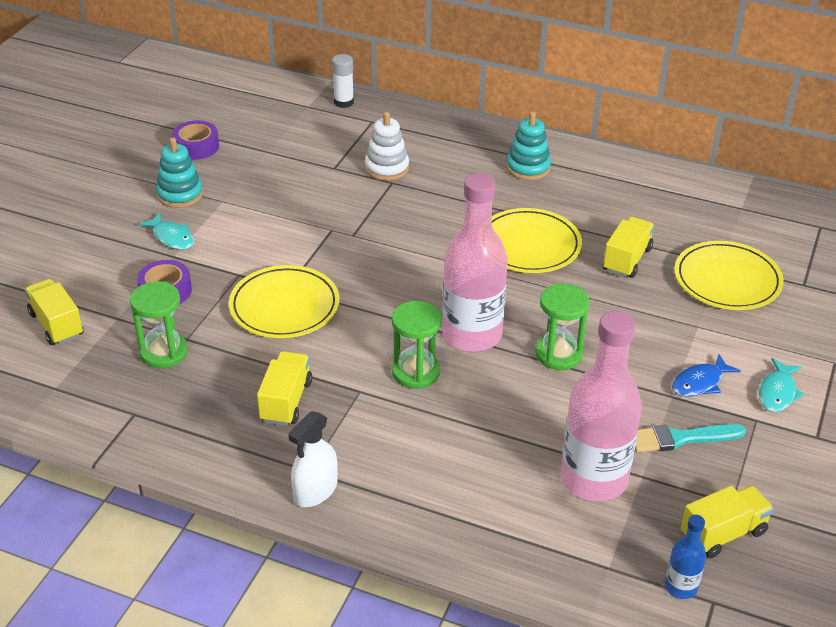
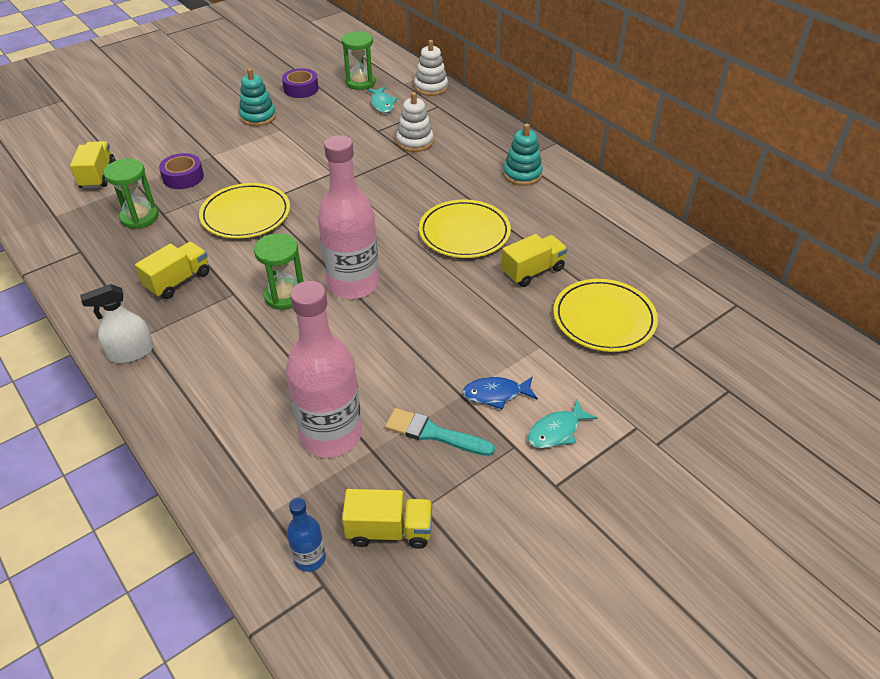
camera: 30 degrees right, 5 degrees up
(172, 237) = (223, 143): turquoise fish -> turquoise fish (382, 104)
(344, 102) = (431, 87): white glue stick -> white stacking toy
(558, 354) = (403, 324): green hourglass -> green hourglass (360, 83)

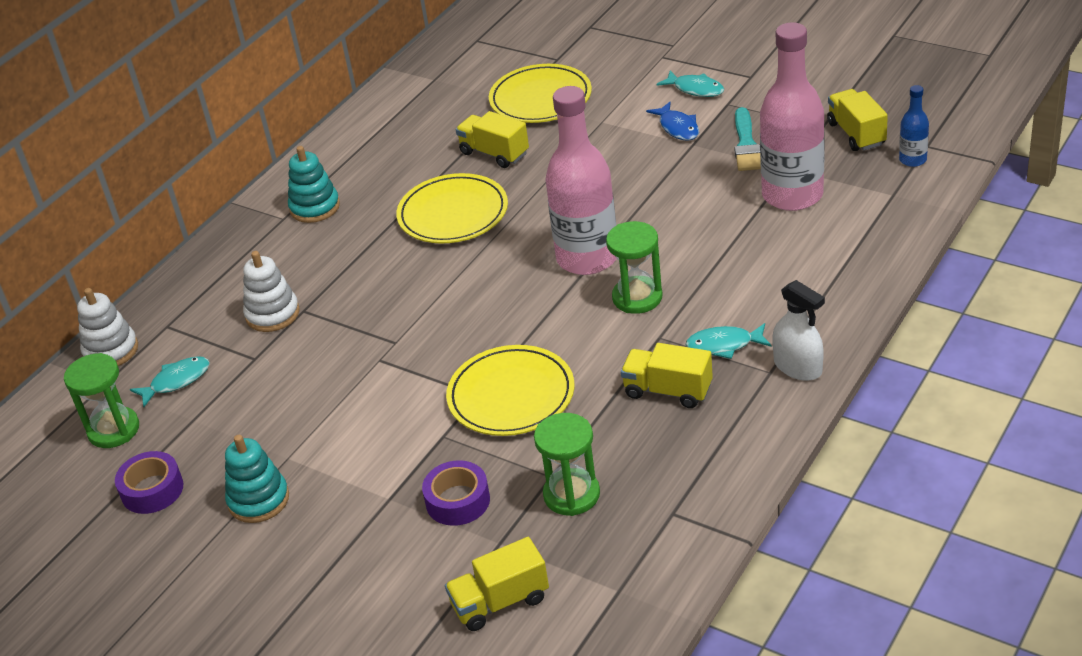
camera: 105 degrees left, 5 degrees down
(192, 322) = (724, 345): none -> turquoise fish

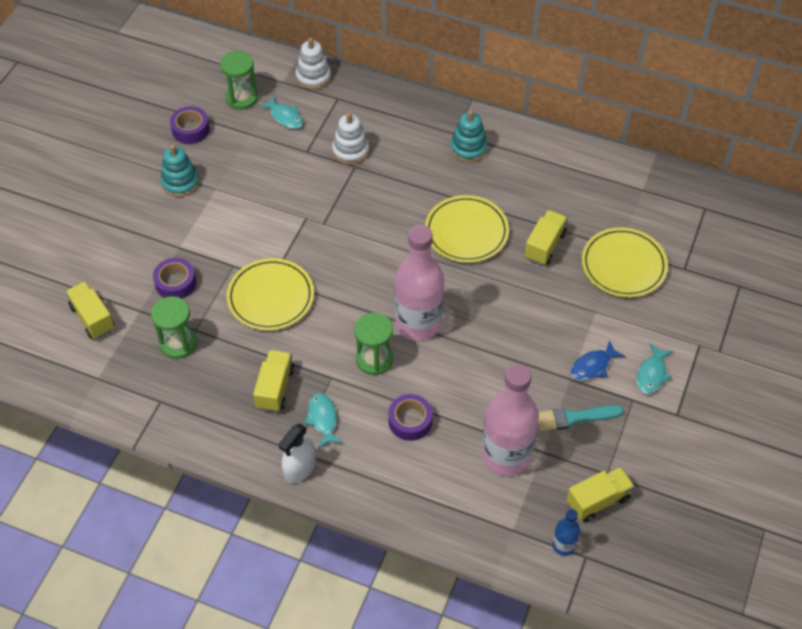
camera: 75 degrees right, 15 degrees up
(736, 269) = (410, 421): none -> purple tape

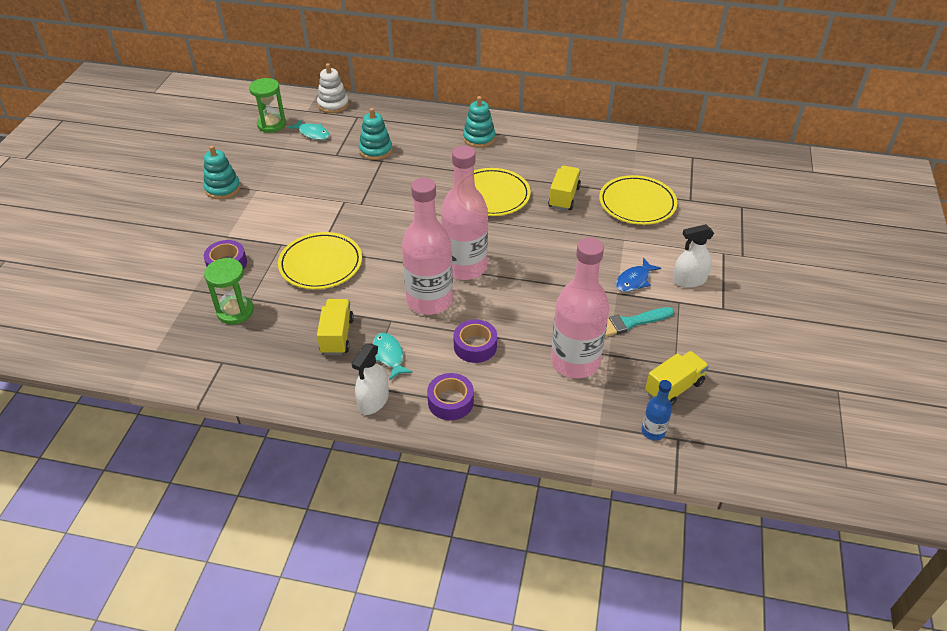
camera: 10 degrees left, 10 degrees down
(92, 318) = (146, 301): yellow truck -> none
(190, 130) = (228, 151): purple tape -> purple tape (450, 401)
(350, 151) = (375, 150): white stacking toy -> turquoise stacking toy
(374, 359) = (429, 301): green hourglass -> pink bottle
(651, 374) = (689, 280): turquoise fish -> white spray bottle

